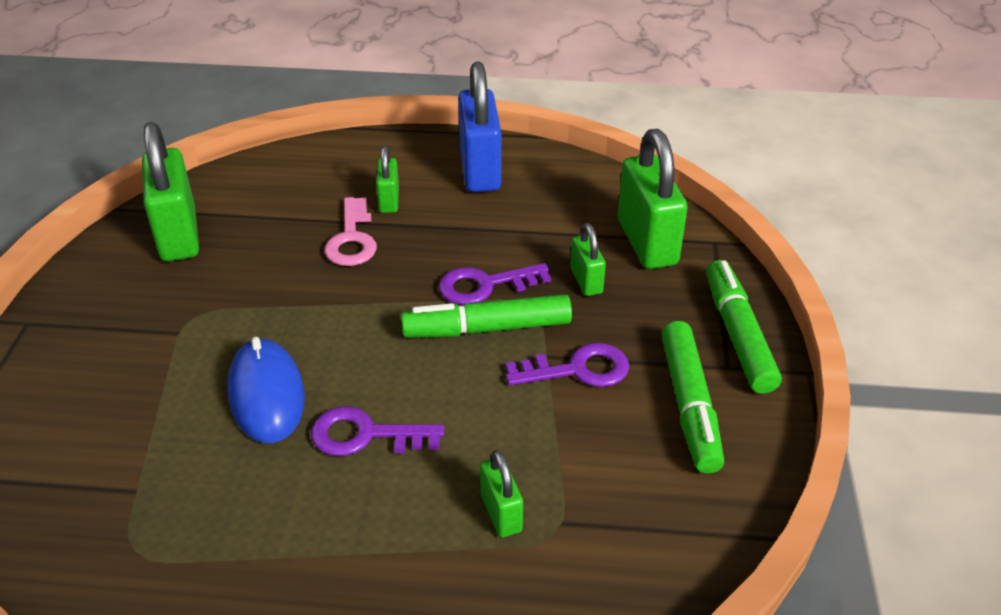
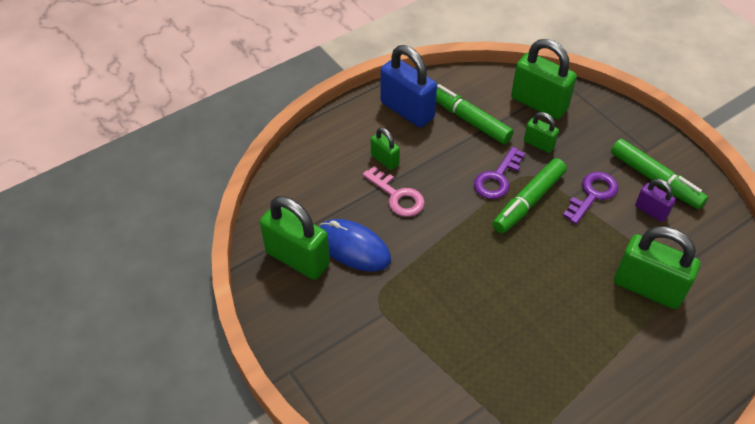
camera: 40 degrees left, 10 degrees up
(266, 394) = (475, 312): blue mouse -> blue mouse (353, 248)
(365, 435) = (547, 296): purple key -> none
(501, 513) = (647, 288): green padlock -> green padlock, size x1.93
(632, 434) = (651, 211): none -> purple padlock
(738, 335) = (633, 130): green marker -> green marker (468, 120)

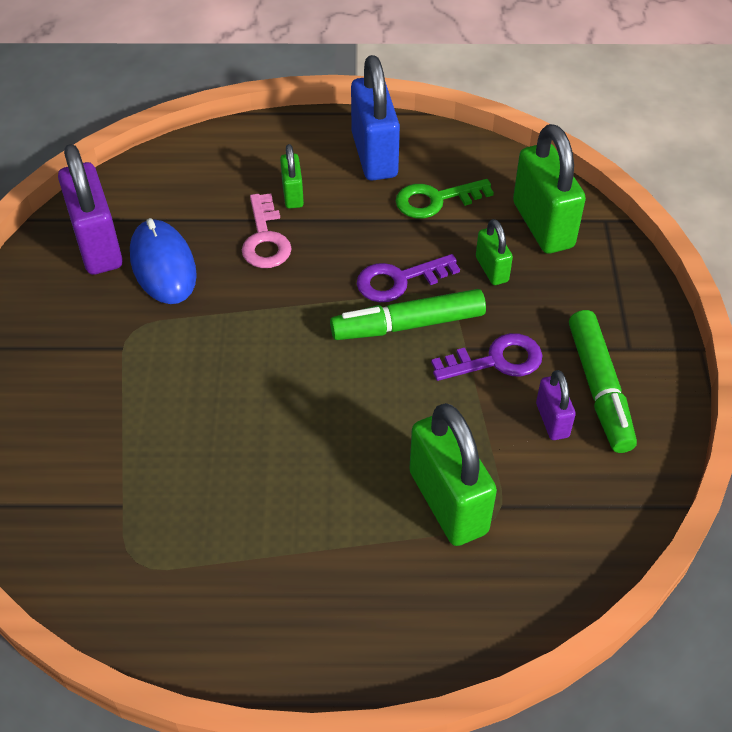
camera: 35 degrees right, 0 degrees up
(297, 258) = (97, 245): green padlock -> purple padlock
(468, 120) = (435, 200): green marker -> green key

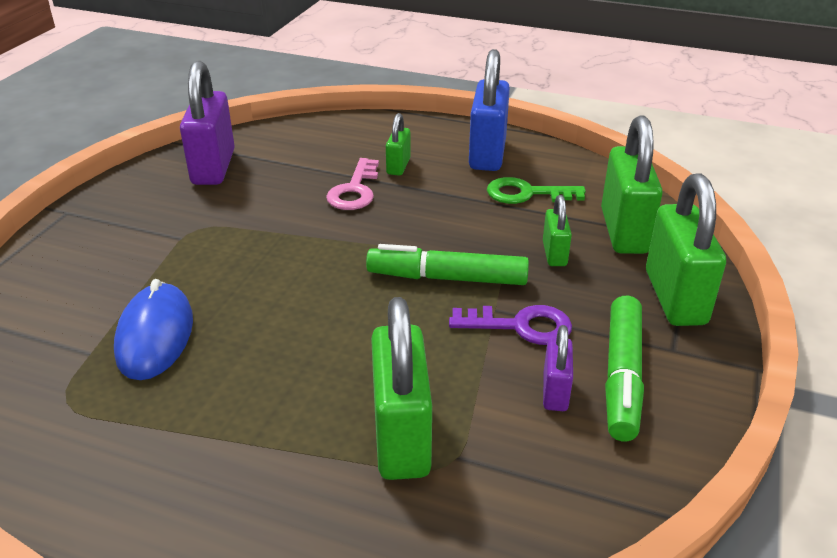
camera: 20 degrees right, 15 degrees down
(163, 265) = (256, 190): blue mouse -> blue mouse (155, 336)
(398, 280) = (458, 243): purple key -> none
(613, 291) = (675, 297): none -> green padlock

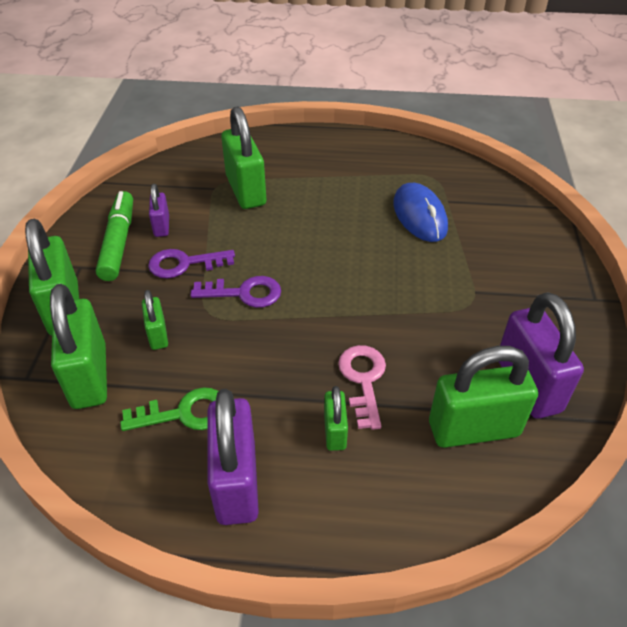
camera: 165 degrees right, 10 degrees up
(285, 152) = (473, 429): none -> green padlock
(447, 278) = (244, 293): green marker -> purple key
(487, 154) = (236, 482): blue padlock -> purple padlock

